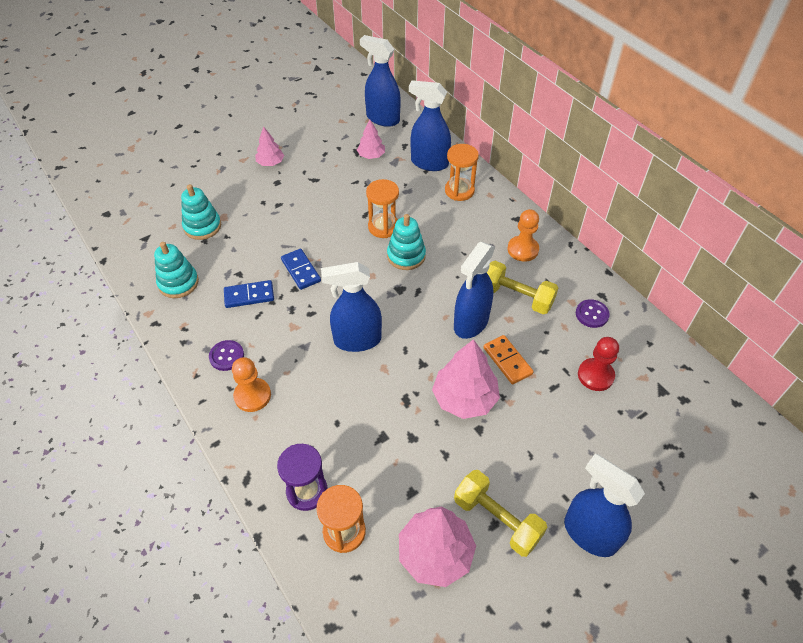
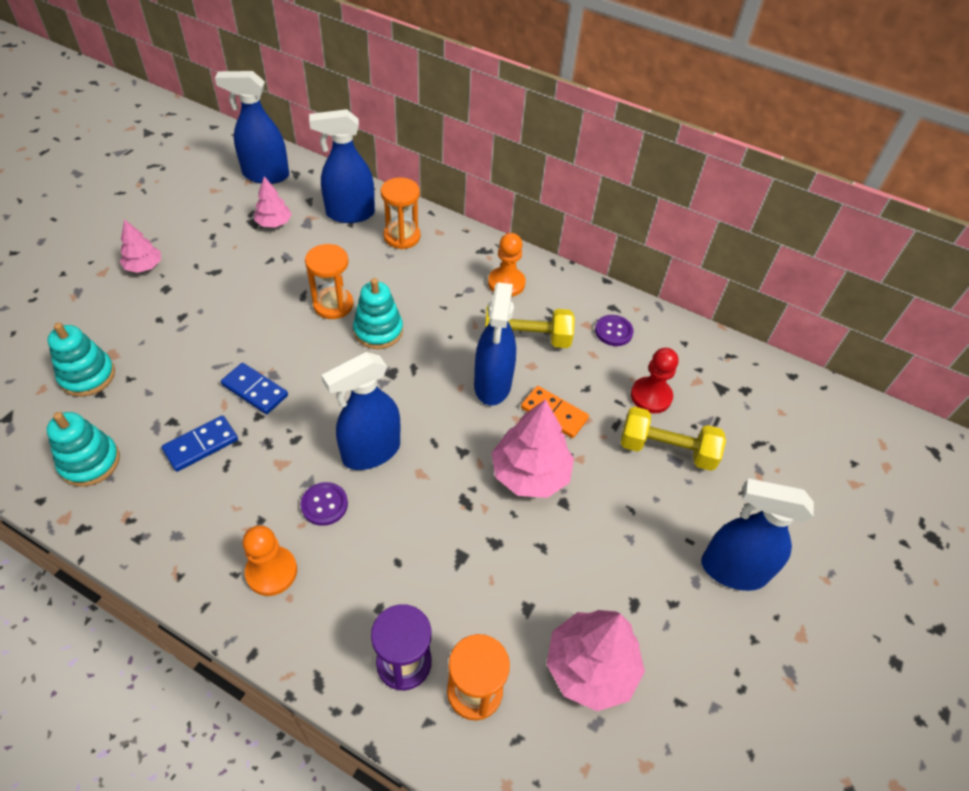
camera: 30 degrees left, 0 degrees up
(226, 356) = (210, 534): purple button -> purple button (324, 504)
(497, 519) = (634, 597): yellow dumbbell -> yellow dumbbell (666, 450)

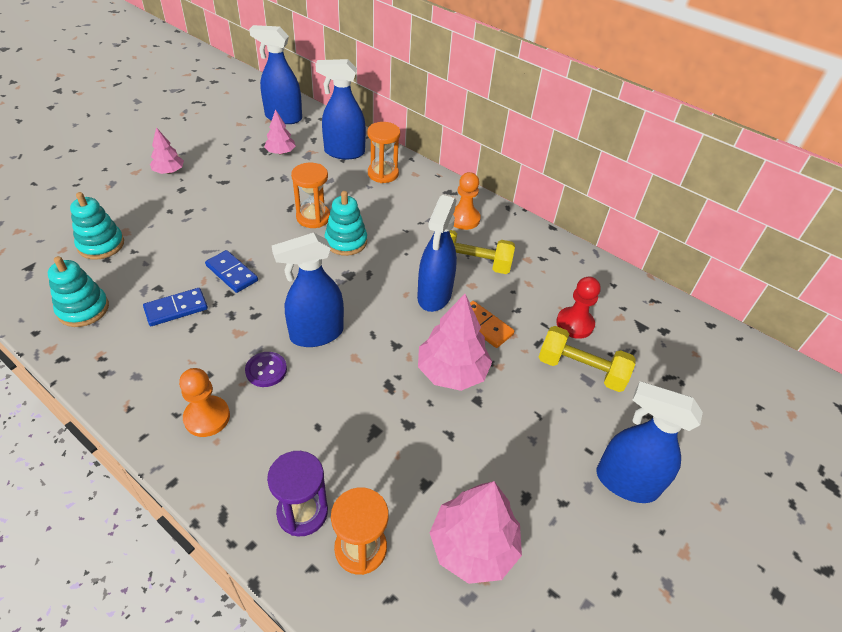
camera: 10 degrees right, 5 degrees down
(613, 331) = (550, 268): purple button -> none

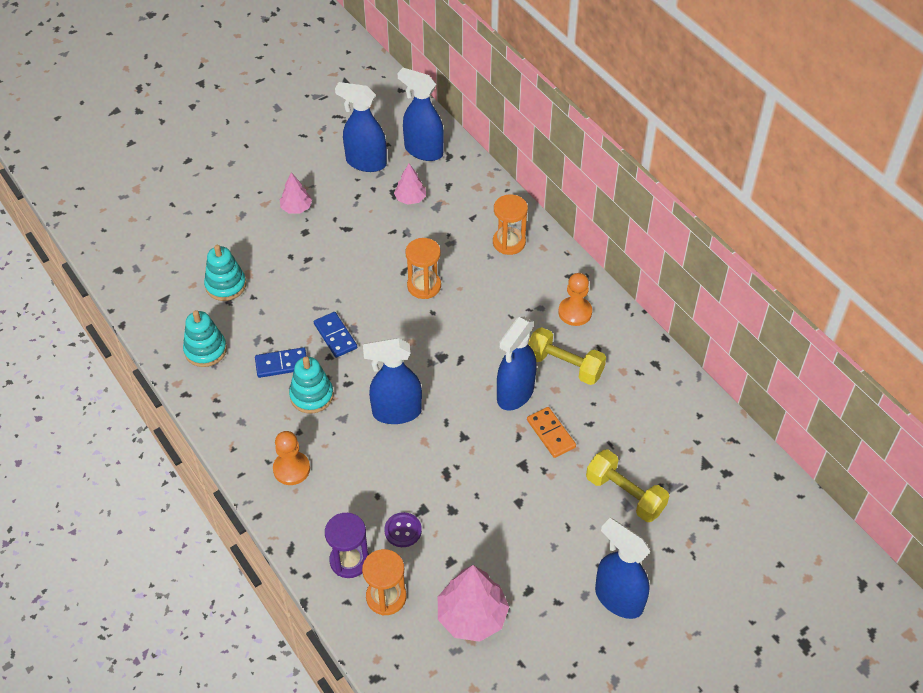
camera: 20 degrees right, 5 degrees up
(266, 370) = (346, 438): purple button -> purple button (403, 530)
(344, 152) = (476, 208): blue spray bottle -> blue spray bottle (365, 162)
(346, 241) = (448, 319): turquoise stacking toy -> turquoise stacking toy (311, 396)
(452, 371) = (505, 471): pink tree -> none
(574, 324) = (639, 449): red pawn -> none

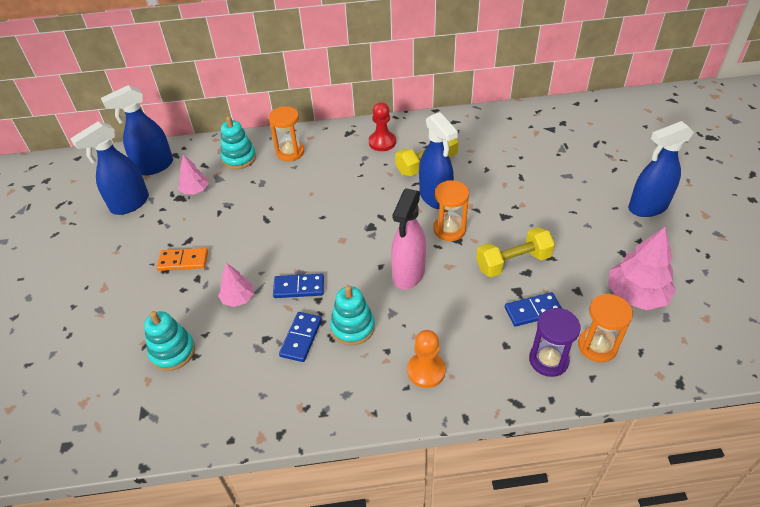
camera: 60 degrees left, 5 degrees down
(205, 350) = (238, 396): turquoise stacking toy -> turquoise stacking toy (239, 158)
(296, 208) = (132, 266): pink tree -> pink tree (238, 298)
(396, 412) = (408, 274): blue spray bottle -> pink spray bottle
(403, 530) = (533, 311): purple button -> blue domino
(424, 286) = (292, 213): orange hourglass -> orange hourglass (449, 229)
(551, 433) = (484, 191): orange domino -> orange domino (183, 261)
(575, 312) = (382, 142): orange pawn -> red pawn
(625, 494) = (558, 173): yellow dumbbell -> yellow dumbbell (513, 262)

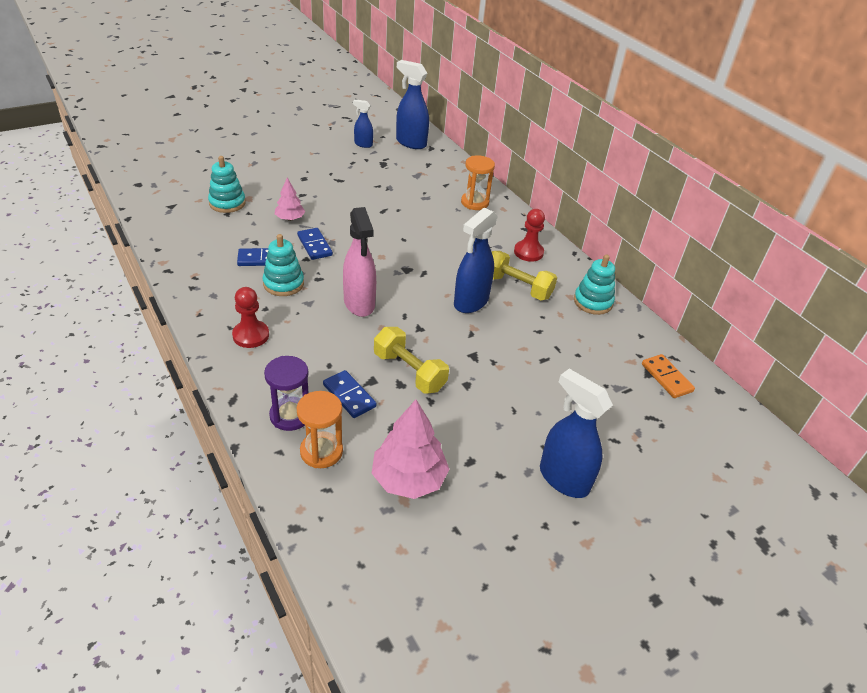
camera: 60 degrees right, 5 degrees down
(129, 204) = (363, 144): blue spray bottle -> blue spray bottle, size x0.56
(183, 261) = (316, 183): orange domino -> orange domino (666, 378)
(195, 190) = (396, 168): pink tree -> none
(239, 158) = (448, 178): turquoise stacking toy -> turquoise stacking toy (593, 302)
(408, 274) = (359, 303): pink spray bottle -> pink spray bottle turned 105 degrees counterclockwise
(426, 371) = (251, 335): orange pawn -> red pawn
(449, 229) = (431, 319): orange hourglass -> none

